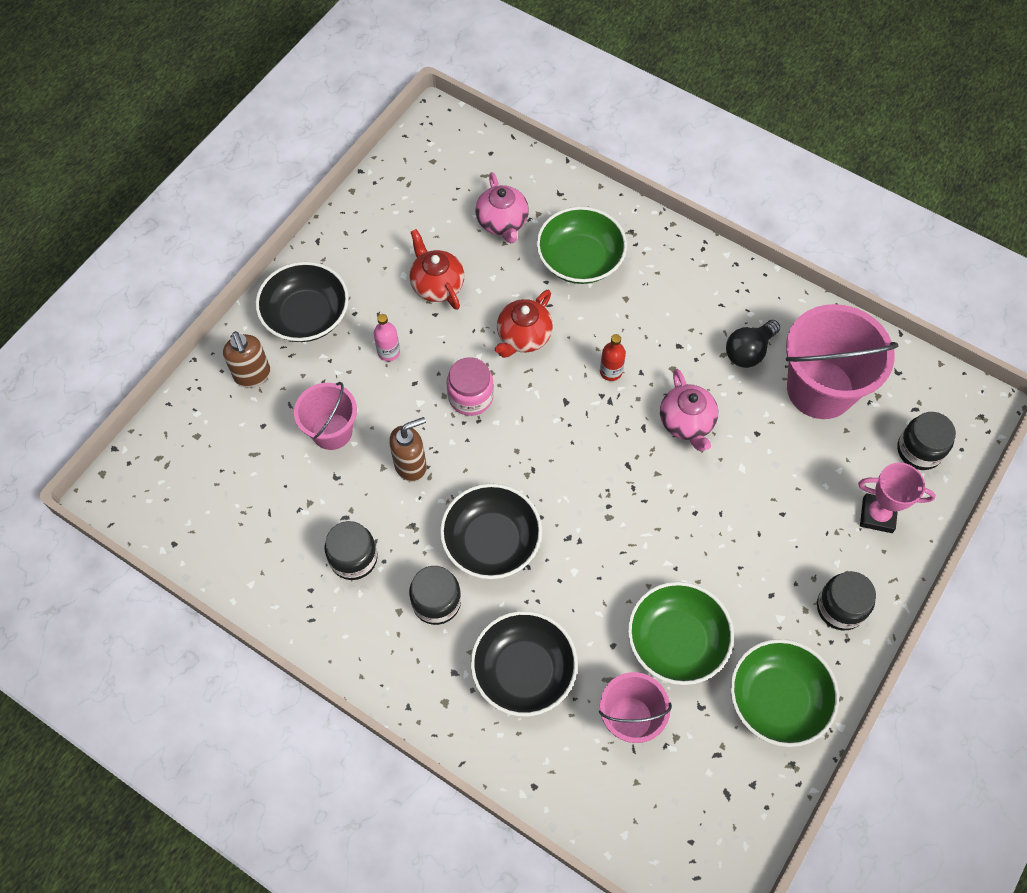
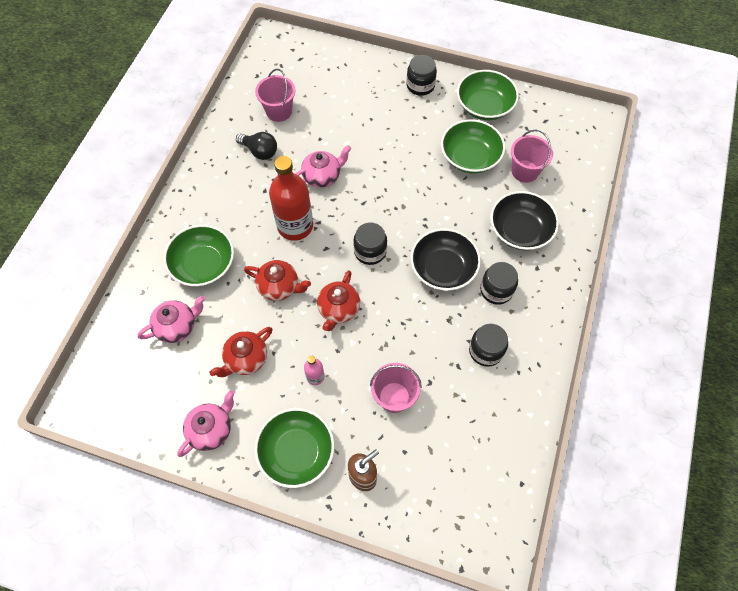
camera: 105 degrees left, 0 degrees up
(306, 315) = (296, 452): black bowl -> green bowl
(364, 239) = (211, 429): none -> pink teapot
(411, 465) = (404, 333): brown soap dispenser -> none
(470, 397) = (338, 309): pink jar -> red teapot
(611, 372) = (295, 226): red bottle -> red bottle, size x2.23
(820, 389) = (279, 111): pink bucket -> pink bucket, size x0.59
(877, 515) = (357, 75): pink trophy -> none
(919, 450) = (309, 61): black jar -> black jar (370, 251)

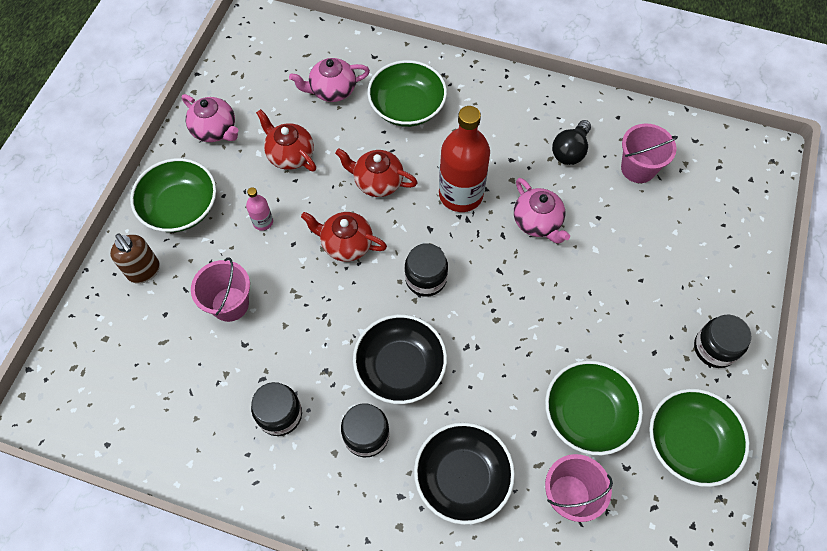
camera: 90 degrees right, 0 degrees up
(177, 326) = (332, 90): pink teapot -> pink teapot turned 105 degrees clockwise
(279, 287) = (377, 182): red teapot -> red teapot turned 90 degrees clockwise

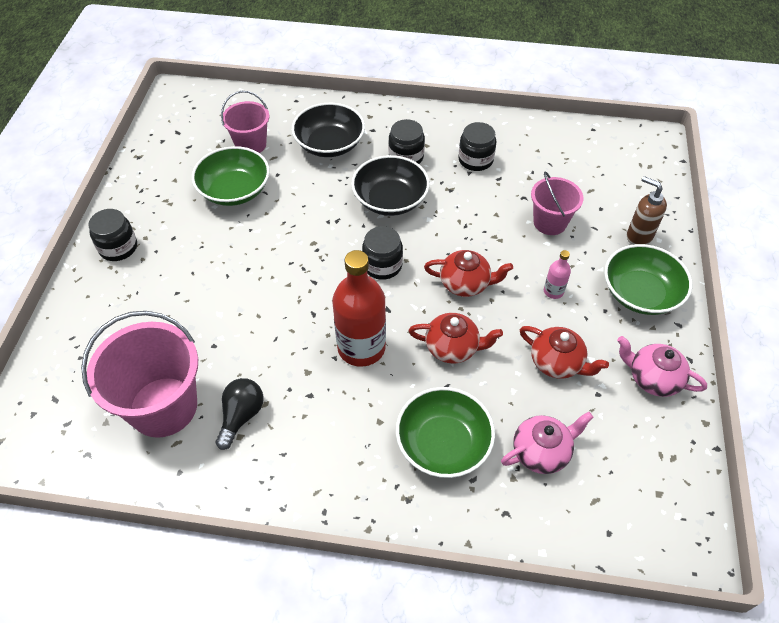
camera: 170 degrees right, 10 degrees down
(537, 222) = (278, 331): pink teapot -> none
(638, 168) = (163, 407): pink bucket -> pink bucket, size x1.69
(689, 443) = (155, 183): green bowl -> none

